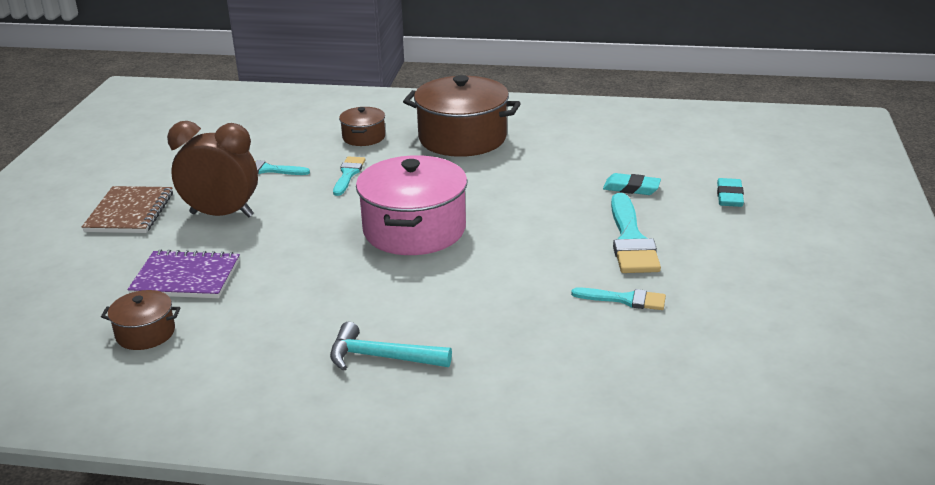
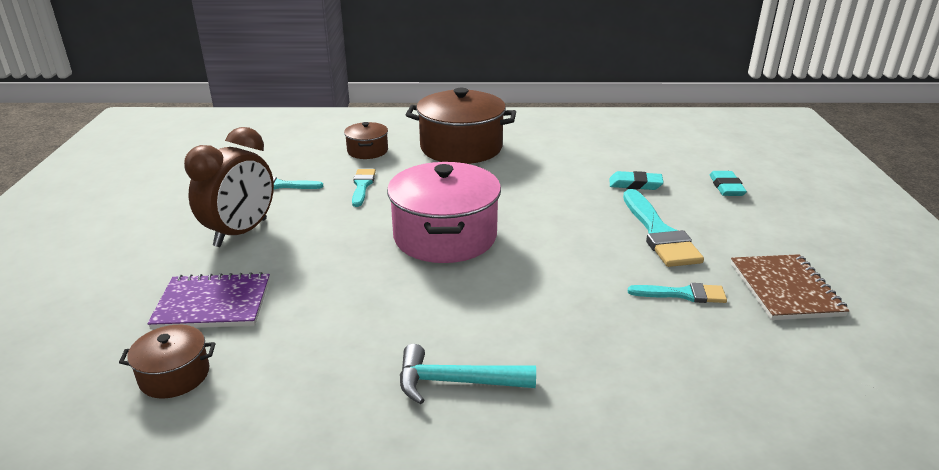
camera: 10 degrees left, 0 degrees up
(130, 212) = (140, 236): brown notebook -> brown notebook (785, 289)
(222, 215) = (241, 233): brown clock -> brown clock turned 120 degrees clockwise

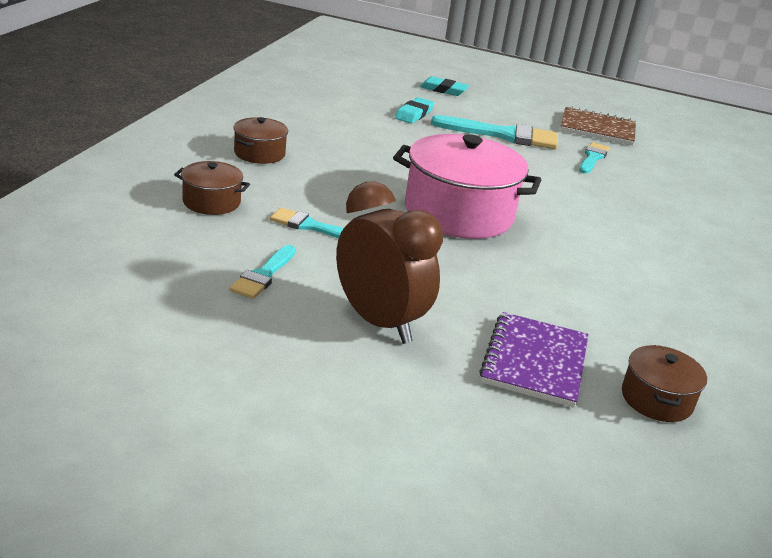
camera: 75 degrees left, 0 degrees up
(456, 382) = (683, 265): turquoise hammer -> none
(461, 147) = (259, 153): brown pot -> brown pot, size x0.49

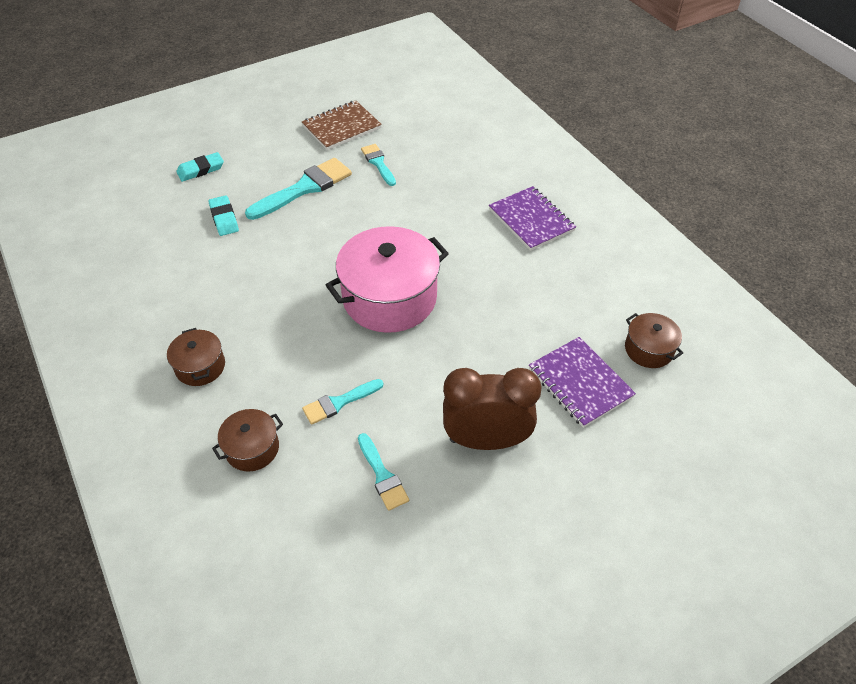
camera: 45 degrees left, 20 degrees up
(684, 260) = (531, 220): none -> purple notebook

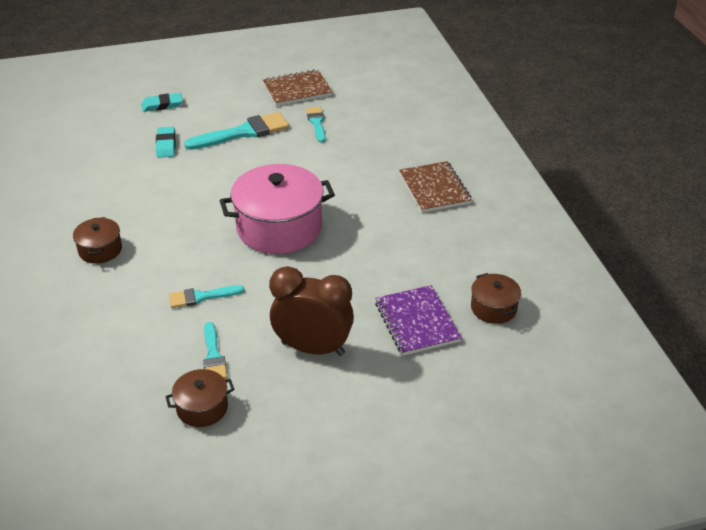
camera: 15 degrees right, 10 degrees down
(252, 448) = (116, 316): brown pot -> brown pot (202, 408)
(531, 220) = (434, 189): purple notebook -> brown notebook

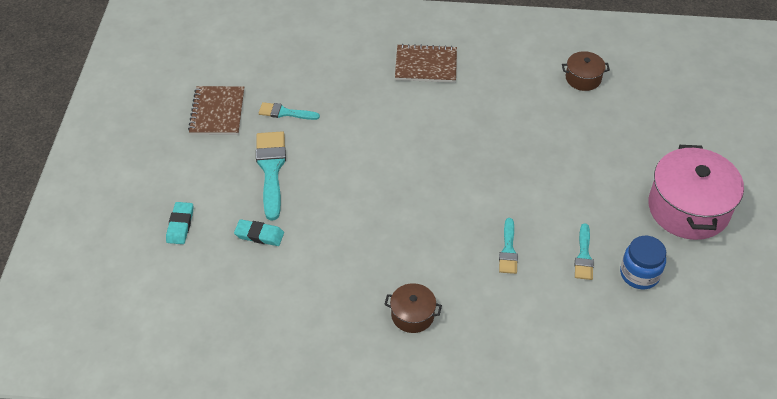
camera: 70 degrees left, 10 degrees up
(202, 408) = (639, 274): brown pot -> blue jar
(213, 356) = (584, 256): turquoise brush -> turquoise brush turned 90 degrees clockwise
(279, 228) = (435, 177): pink pot -> pink pot (688, 208)
(313, 348) = (594, 192): brown clock -> none
(416, 322) = (584, 124): purple notebook -> none

